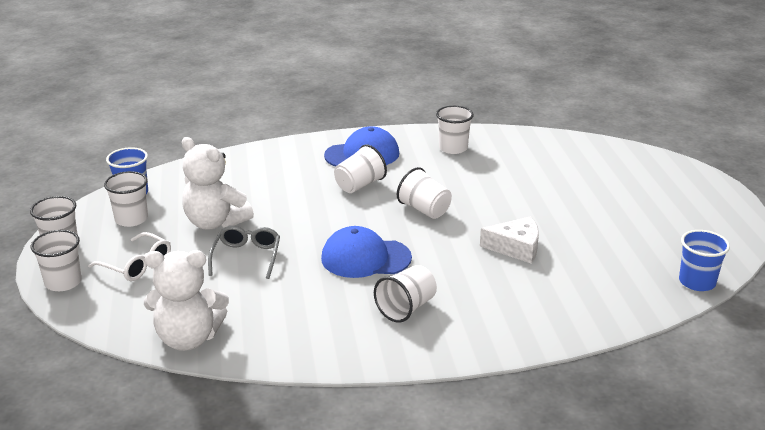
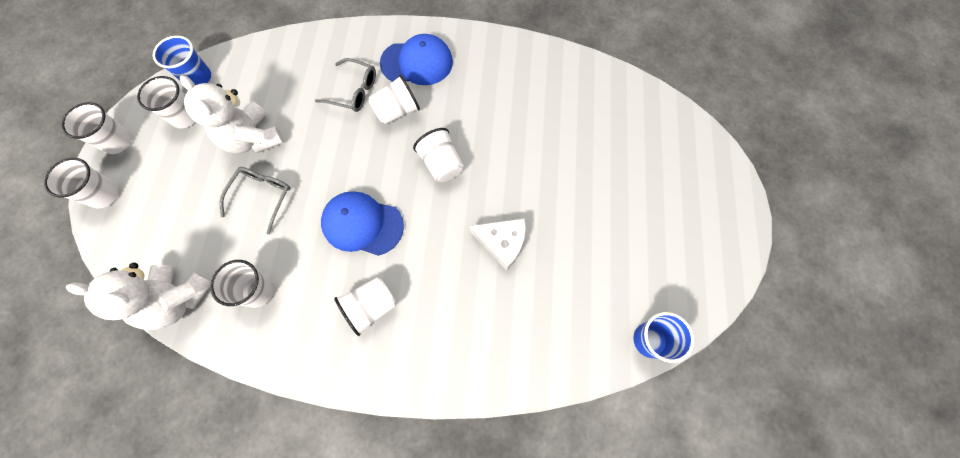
camera: 15 degrees right, 40 degrees up
(137, 265) = (169, 185): white glasses -> none
(307, 179) = (353, 91): none -> grey glasses
(453, 148) = (505, 71): white cup -> white cup (258, 291)

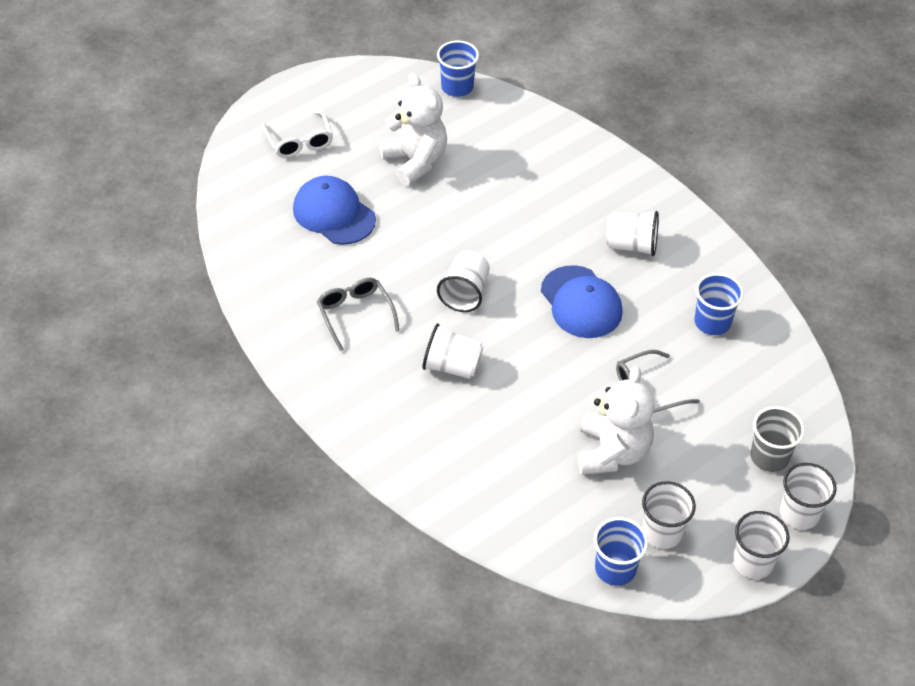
camera: 135 degrees left, 20 degrees down
(147, 217) = (769, 457): none -> grey cup
(178, 299) = (785, 367): white teddy bear -> white teddy bear (415, 161)
(258, 291) = (712, 322): white cup -> blue cup
(353, 91) = (471, 418): grey glasses -> grey glasses (355, 314)
(417, 62) = (380, 395): blue cap -> blue cap (334, 214)
(502, 243) = (485, 206): white cheese -> none
(675, 178) = (299, 142): none -> white glasses

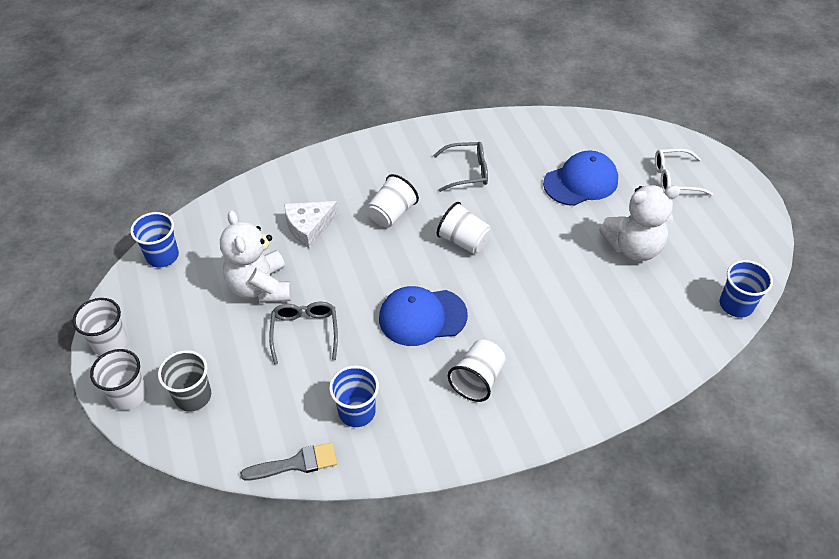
camera: 110 degrees right, 0 degrees up
(505, 437) = (309, 227): none -> white cheese
(612, 452) = (260, 287): white teddy bear -> white teddy bear turned 45 degrees clockwise
(662, 532) = (172, 294): white cup -> none
(787, 350) = (296, 463): none -> grey brush

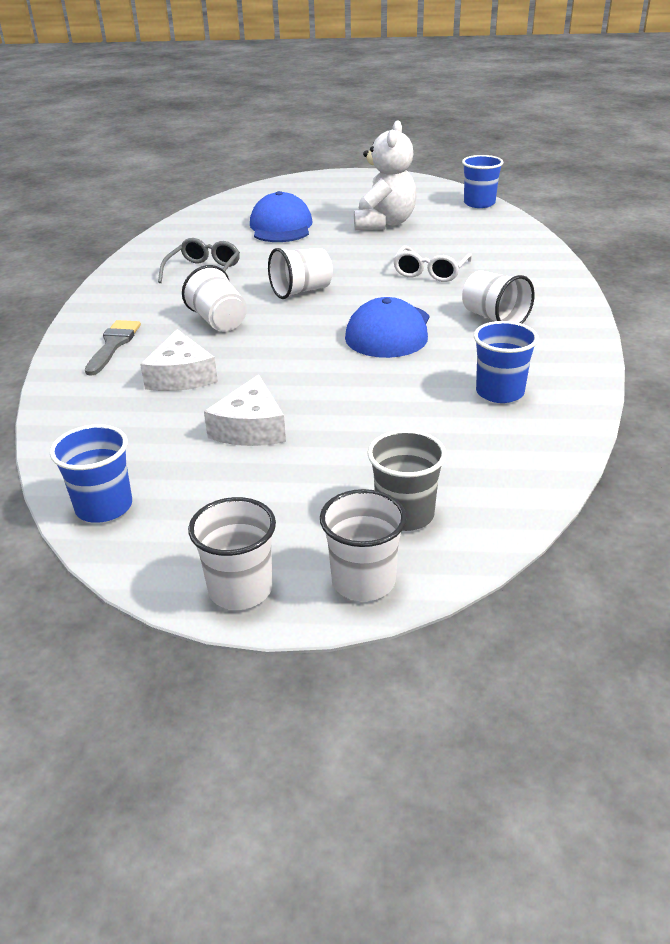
camera: 65 degrees left, 15 degrees down
(260, 287) = (250, 428): white teddy bear -> white cheese
(296, 463) = (557, 446): grey brush -> grey brush (113, 345)
(305, 332) = (355, 407): grey glasses -> none
(674, 178) = (319, 194): white glasses -> white glasses (430, 272)

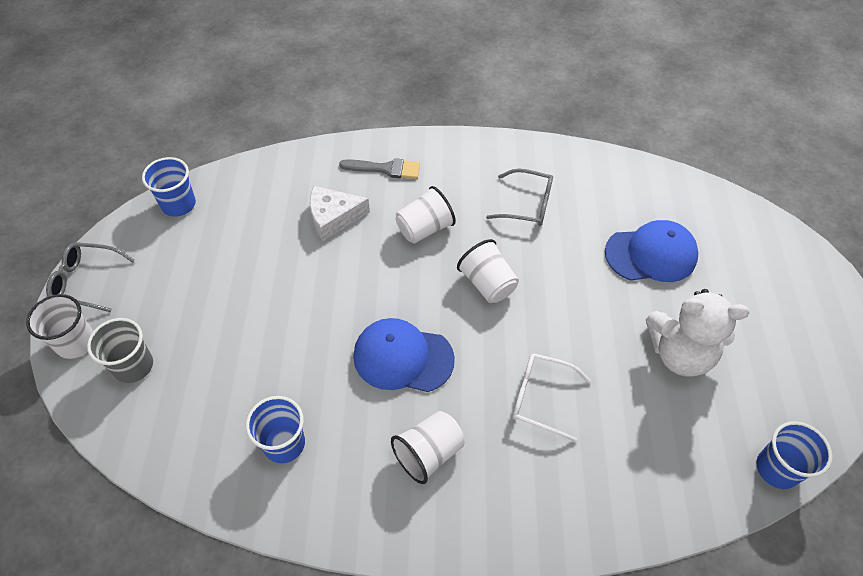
camera: 85 degrees right, 20 degrees up
(240, 589) = (86, 281): white cup -> grey glasses
(250, 428) = (254, 268): white cheese -> none

